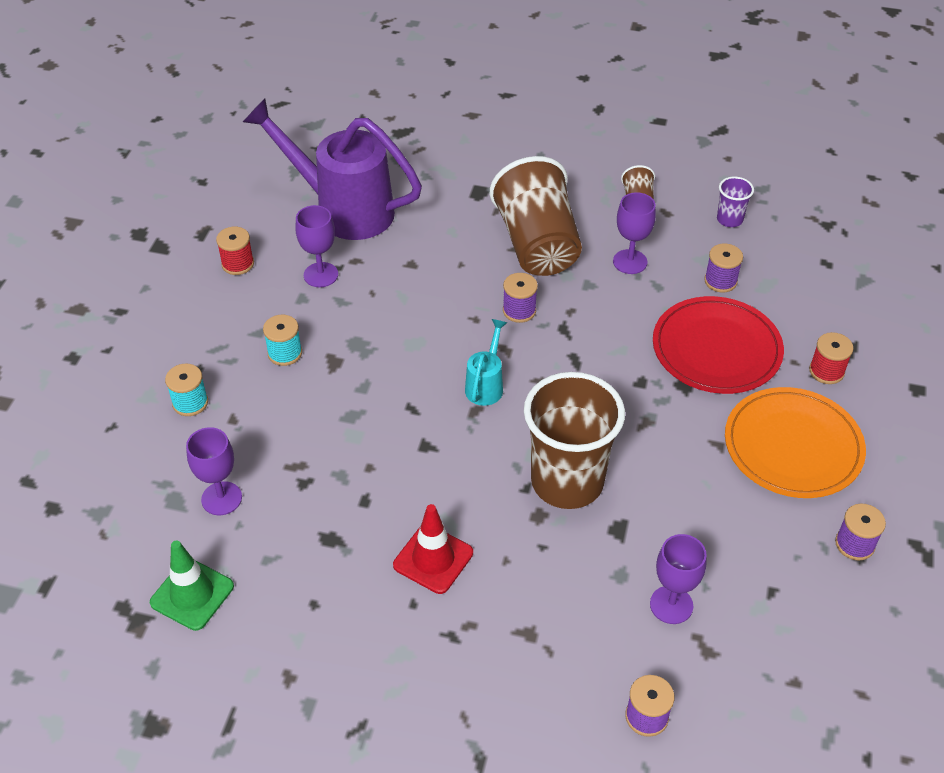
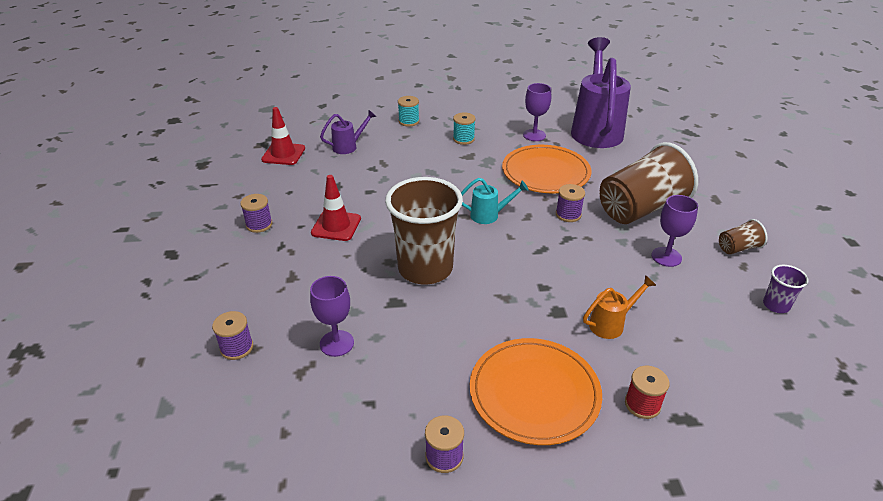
camera: 70 degrees right, 10 degrees down
(192, 594) = (283, 154): green traffic cone -> red traffic cone
(221, 498) = (349, 146): purple goblet -> purple watering can
(238, 264) = (519, 109): red spool -> none
(418, 297) = (545, 172): none -> orange plate
(716, 349) = (611, 324): red plate -> orange watering can
(720, 281) = (693, 312): purple spool -> purple spool (259, 225)

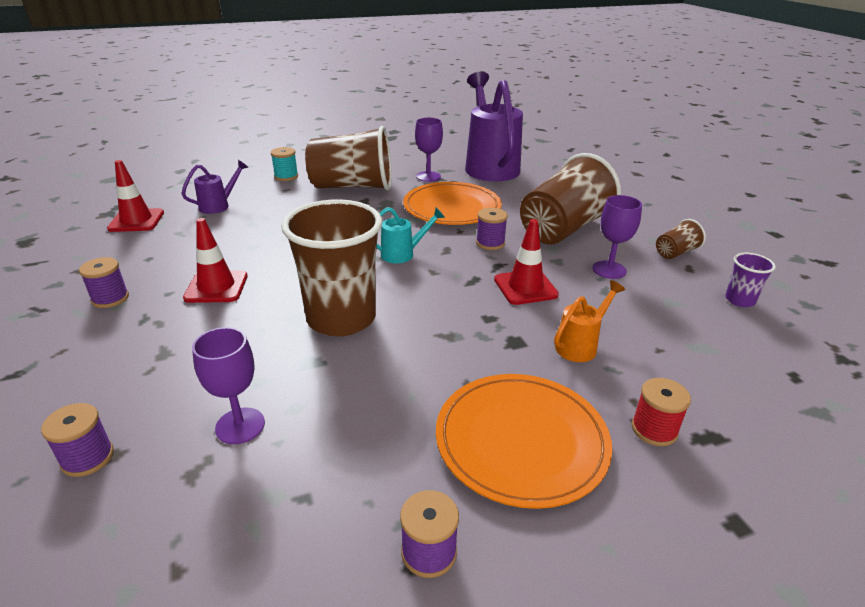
camera: 15 degrees left, 5 degrees down
(463, 139) = (352, 187): turquoise spool -> brown cup
(584, 263) = (525, 287): none -> red traffic cone

